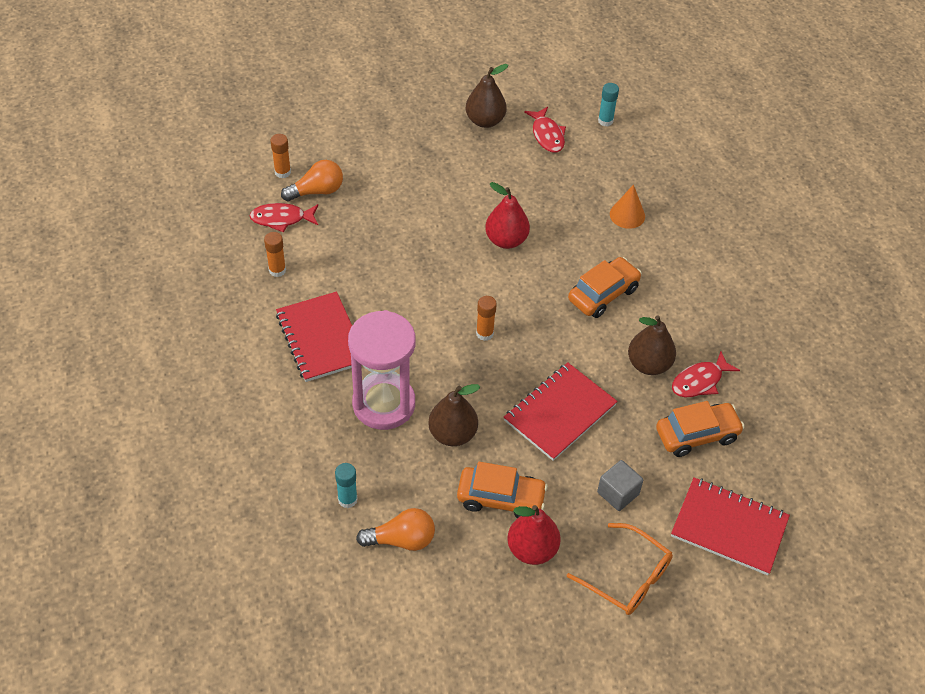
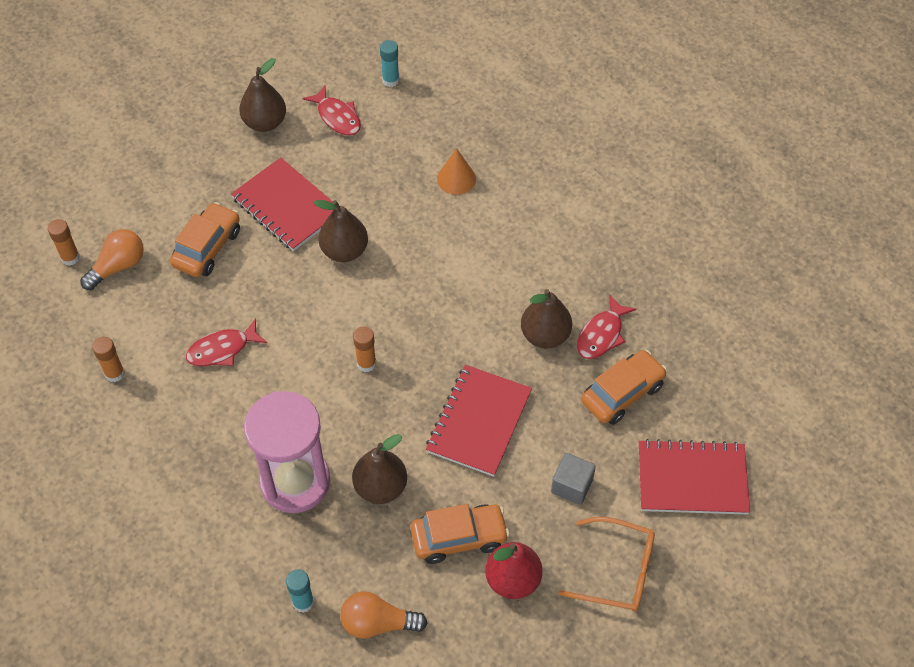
camera: 20 degrees left, 5 degrees up
(281, 219) = (93, 312): red fish -> red fish (222, 350)
(321, 338) = (196, 434): red notebook -> red notebook (287, 206)
(401, 540) = (378, 623): orange light bulb -> orange light bulb turned 150 degrees counterclockwise
(506, 240) = (344, 251): red pear -> brown pear
(603, 294) = (468, 275): orange car -> orange car (207, 247)

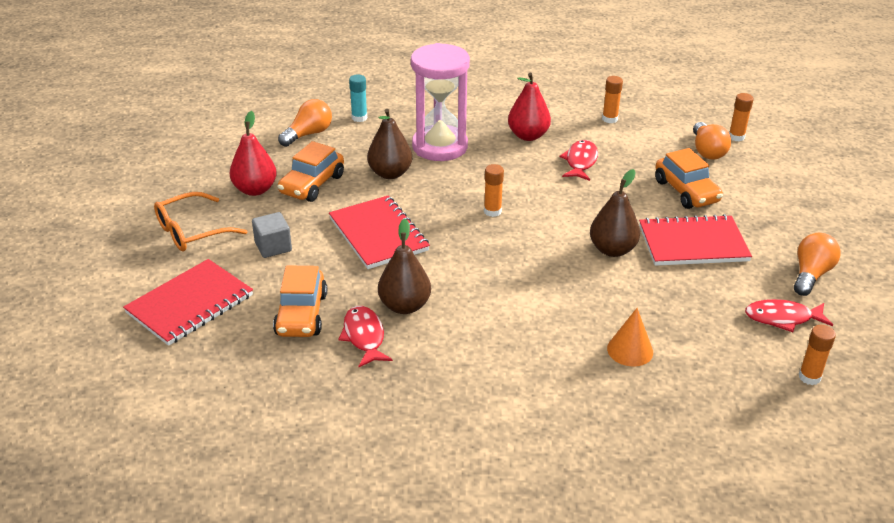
camera: 130 degrees right, 20 degrees down
(208, 421) = (528, 136): none -> red pear
(265, 122) = (811, 274): brown pear -> orange light bulb
(390, 80) = (809, 377): turquoise glue stick -> orange glue stick

